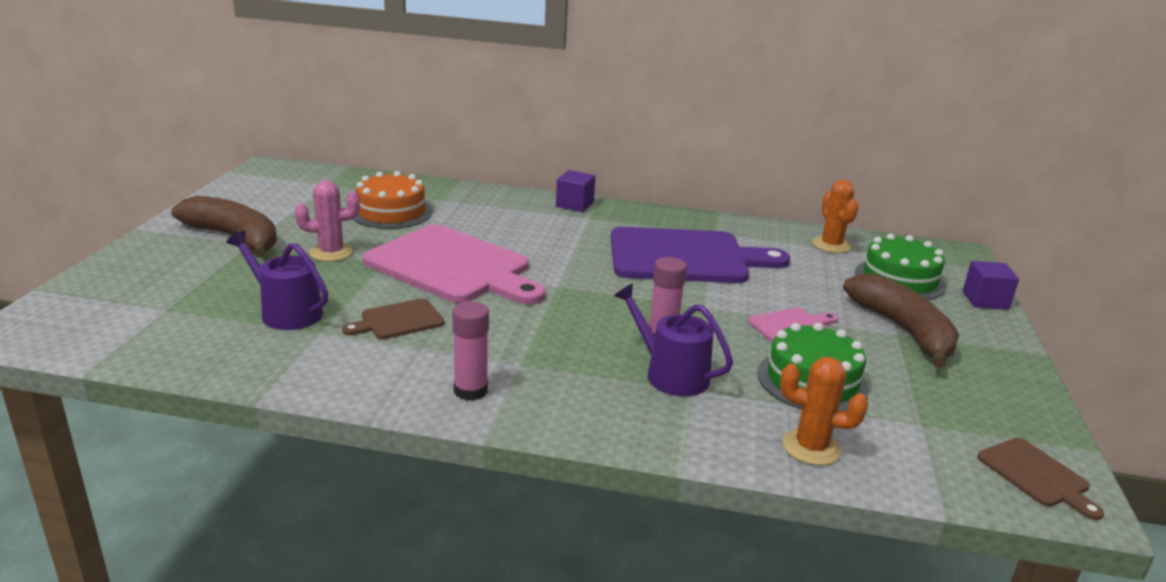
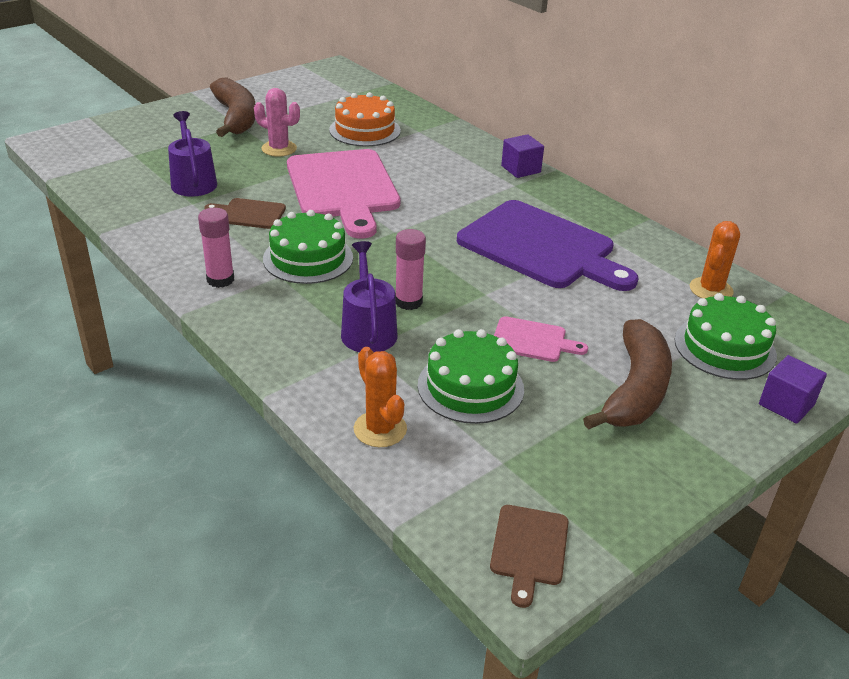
camera: 40 degrees right, 10 degrees up
(521, 337) = (308, 258): none -> green cake

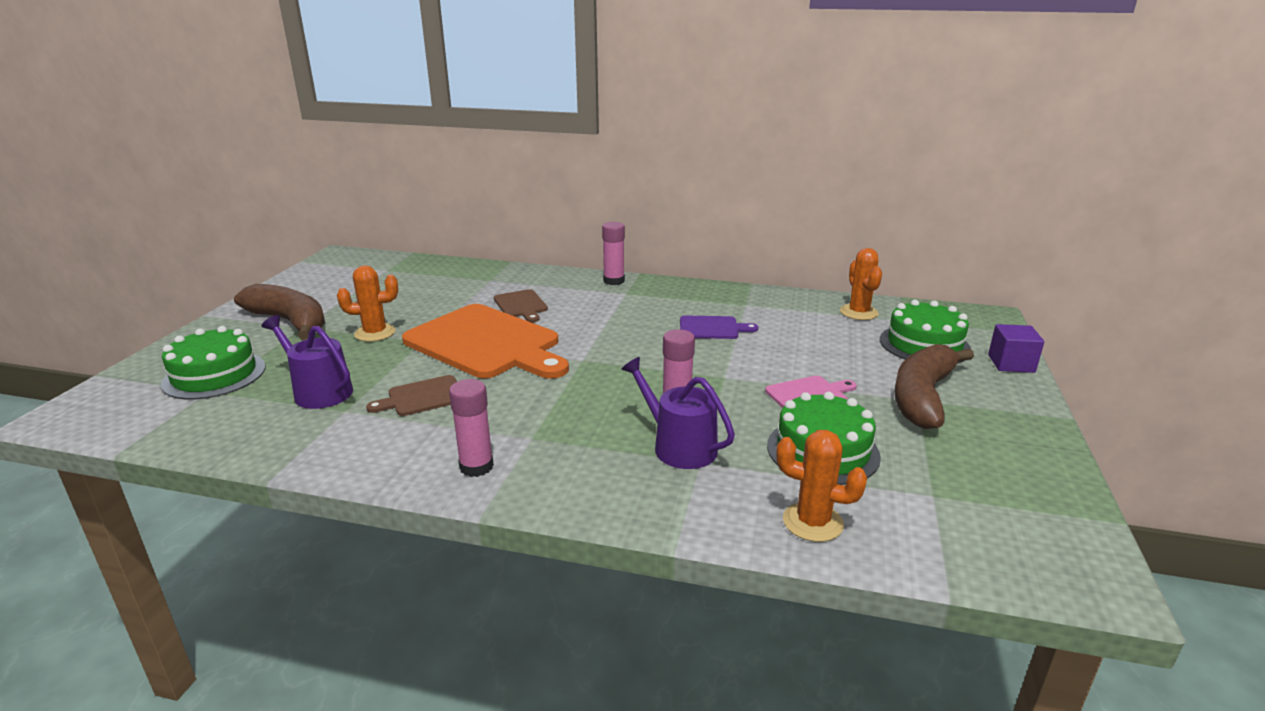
camera: 35 degrees left, 10 degrees down
(279, 149) = (375, 333): pink cactus -> orange cactus
(308, 258) = (537, 411): green cake -> green cake (214, 375)
(343, 188) = (486, 343): pink cutting board -> orange cutting board
(365, 130) = (440, 293): orange cake -> none
(521, 169) = (614, 281): purple cube -> pink glue stick
(529, 549) = (1053, 551): brown cutting board -> brown cutting board (521, 305)
(541, 247) = (712, 328): purple cutting board -> purple cutting board, size x0.45
(635, 390) = (923, 397): brown banana -> brown banana turned 135 degrees counterclockwise

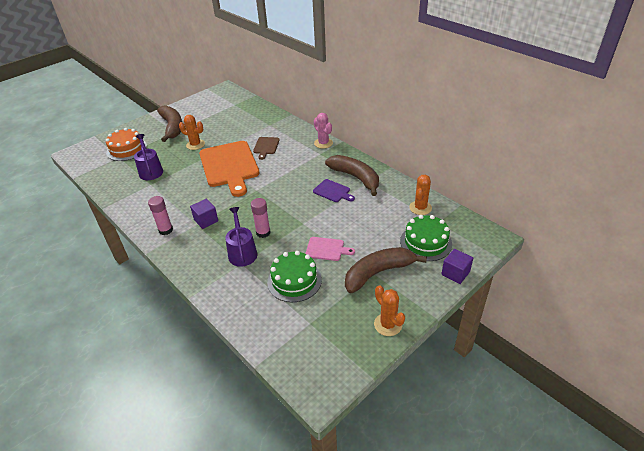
camera: 35 degrees right, 15 degrees up
(214, 375) = (126, 149): green cake -> orange cake
(422, 397) = (180, 187): brown cutting board -> none
(544, 426) = (206, 220): none -> purple cube
(614, 281) = (323, 143): pink glue stick -> pink cactus
(722, 305) = (355, 178): none -> brown banana
(812, 522) = (248, 311): orange cactus -> orange cactus (388, 324)

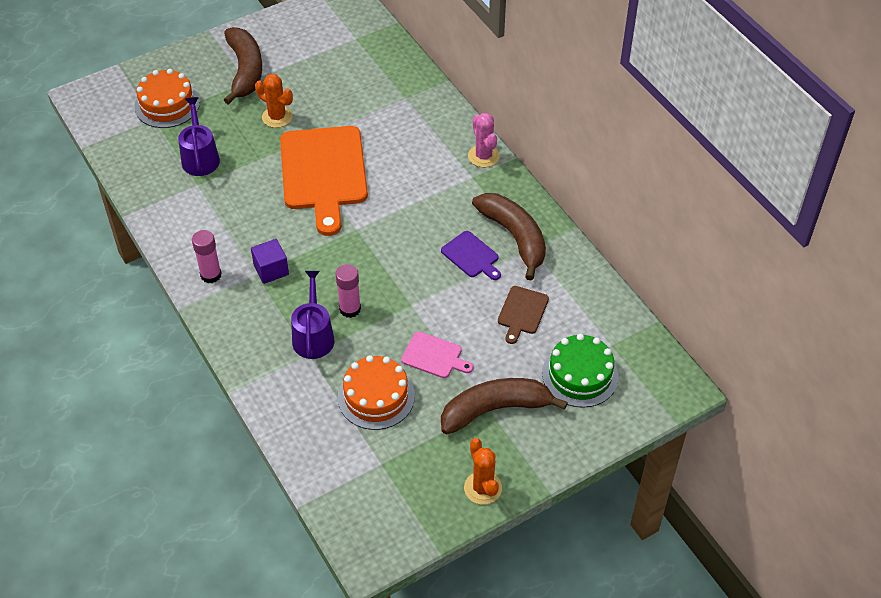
camera: 10 degrees right, 10 degrees up
(266, 146) = (389, 144): brown cutting board -> brown cutting board (522, 312)
(294, 280) = (376, 396): green cake -> orange cake
(420, 208) = (594, 314): orange cactus -> none
(455, 273) = (603, 433): purple cube -> none

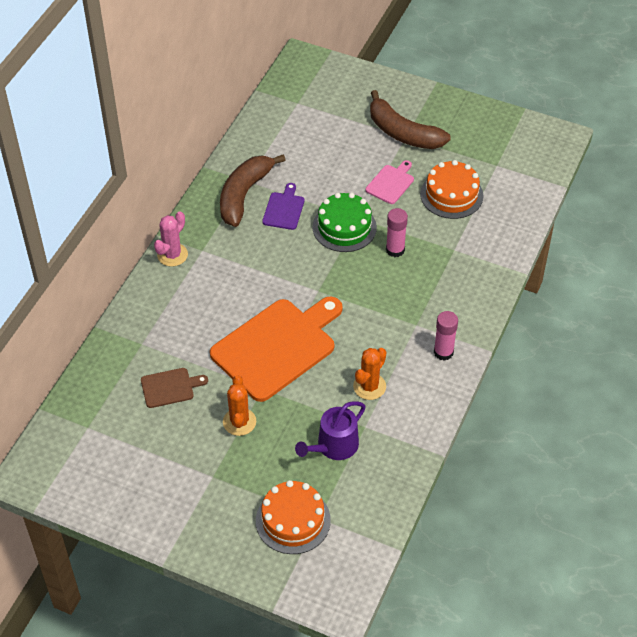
camera: 125 degrees left, 0 degrees up
(245, 71) = (199, 488): brown banana -> none
(271, 270) = (404, 318): purple cube -> none
(313, 336) = (437, 256): purple watering can -> none
(434, 356) = (391, 183): pink cutting board -> pink cutting board turned 45 degrees clockwise
(483, 488) = (464, 111): orange cactus -> orange cactus (369, 386)
(522, 312) = (311, 158): brown cutting board -> brown cutting board (170, 387)
(580, 375) = (337, 106): green cake -> green cake (344, 227)

